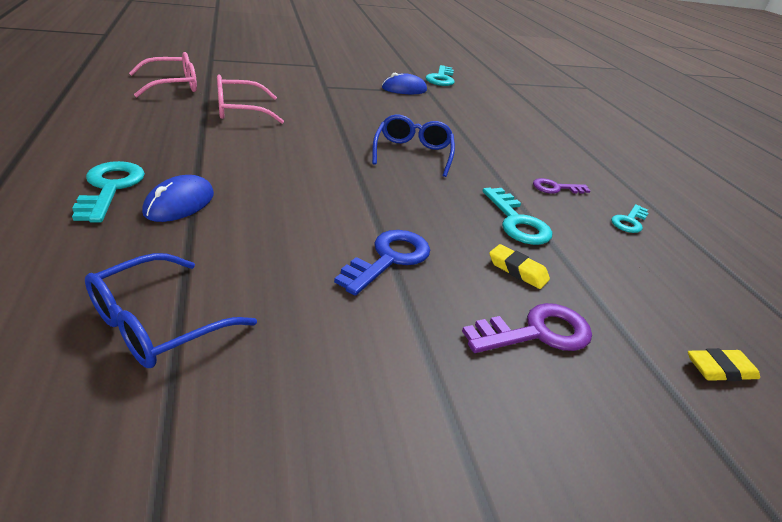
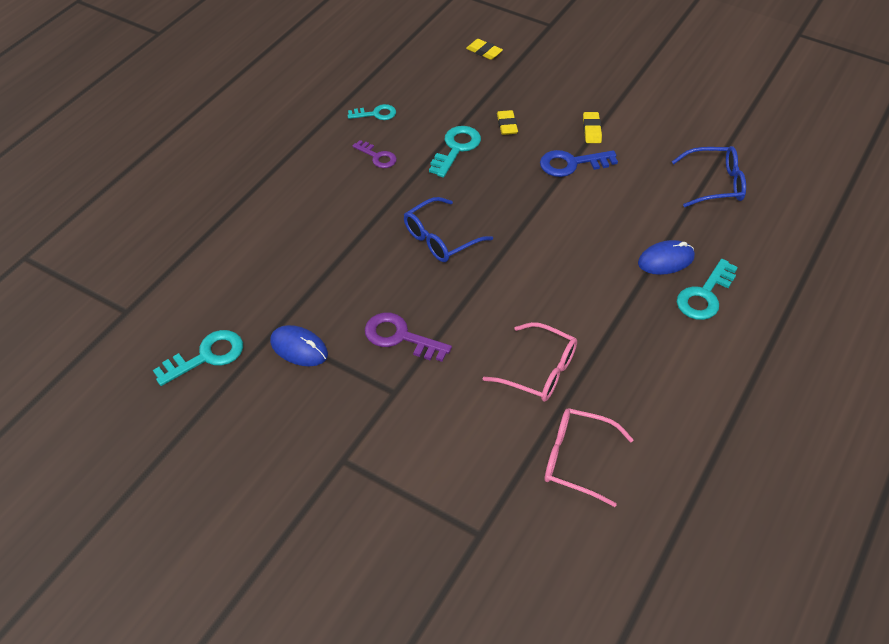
camera: 130 degrees left, 15 degrees up
(421, 318) = (591, 130): none -> yellow eraser
(537, 332) = (544, 99): purple key -> purple key (400, 337)

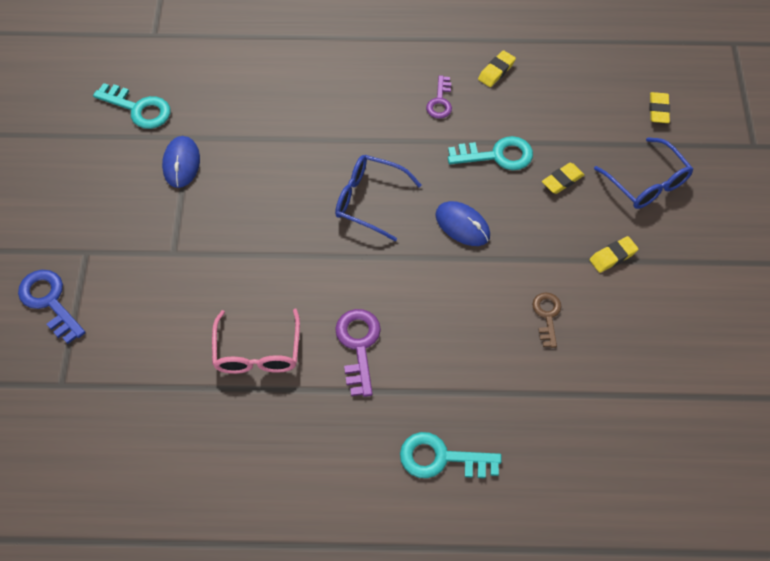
camera: 60 degrees right, 10 degrees up
(376, 114) = (496, 71): turquoise key -> yellow eraser
(400, 337) = (234, 227): purple key -> purple key (358, 345)
(571, 164) = (547, 260): blue key -> blue key (49, 301)
(576, 460) = (173, 426): pink glasses -> none
(618, 185) = (547, 315): none -> brown key
(666, 260) = (468, 402): blue mouse -> blue mouse (462, 225)
(715, 184) = (617, 407): blue glasses -> blue glasses (647, 183)

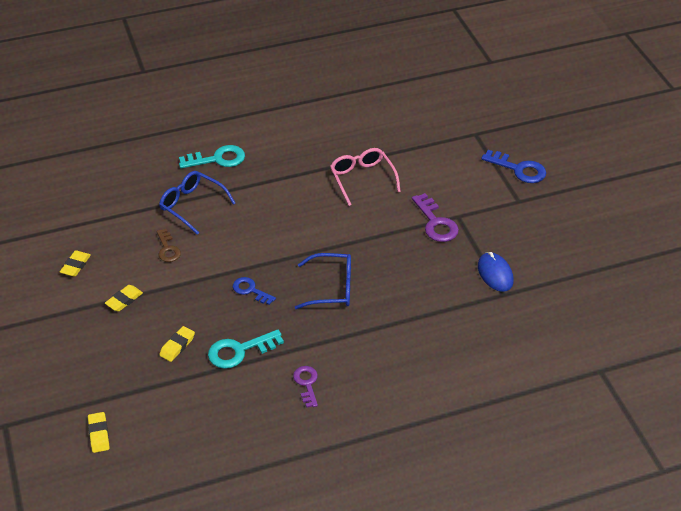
camera: 160 degrees right, 15 degrees down
(139, 109) = (560, 304): turquoise key -> none
(358, 345) = (296, 199): purple key -> purple key (436, 223)
(462, 225) = (250, 290): blue mouse -> blue key
(496, 71) = (264, 428): yellow eraser -> yellow eraser (75, 265)
(647, 183) = (102, 364): blue glasses -> blue glasses (192, 205)

